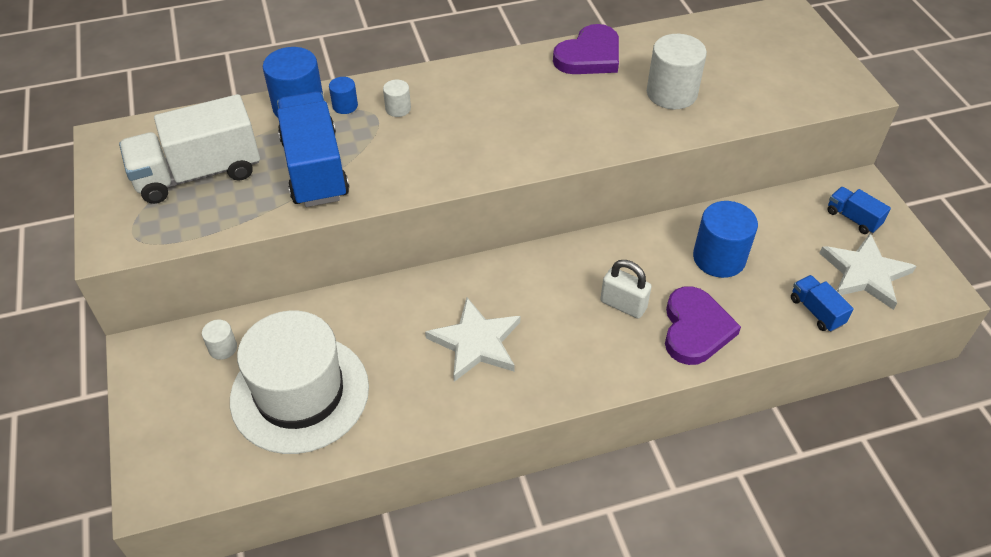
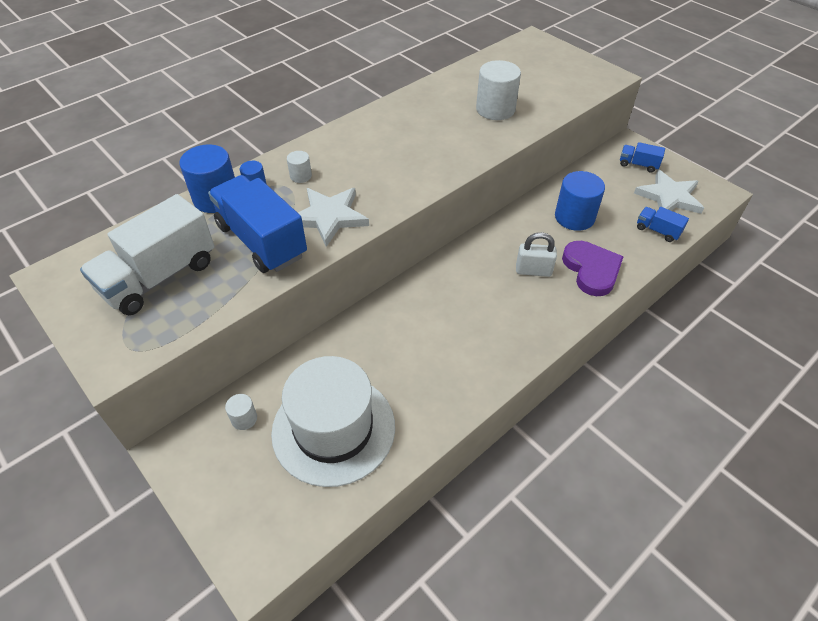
camera: 25 degrees left, 0 degrees up
(476, 342) = (447, 336): white star -> white star (329, 217)
(589, 56) = (420, 100): purple heart -> none

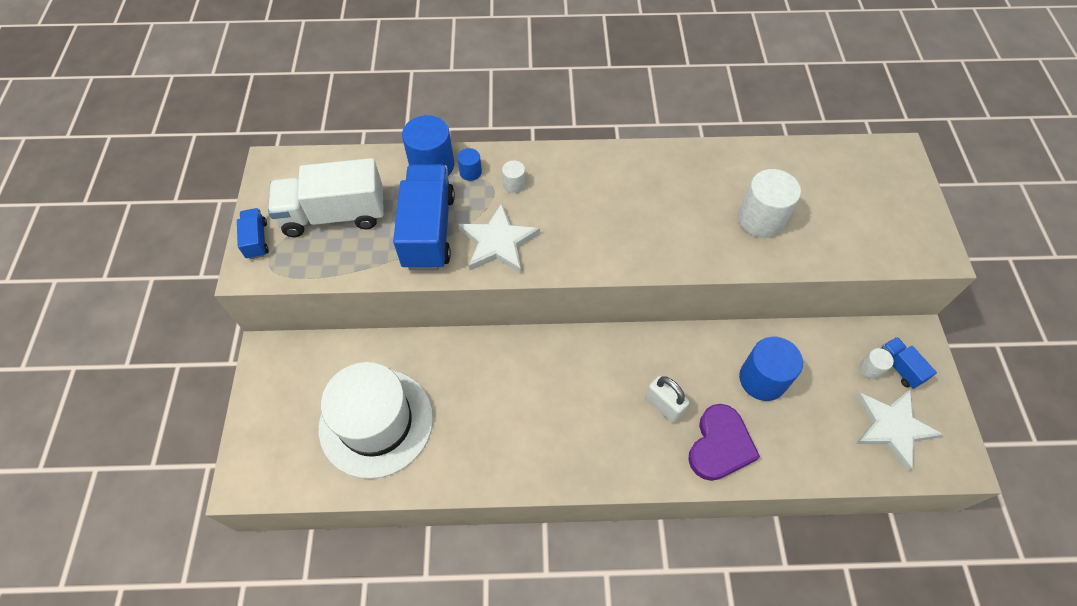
camera: 40 degrees right, 10 degrees up
(244, 419) = (328, 365): white cylinder -> white cylinder (870, 369)
(657, 231) = (834, 455): blue truck -> blue truck (256, 240)

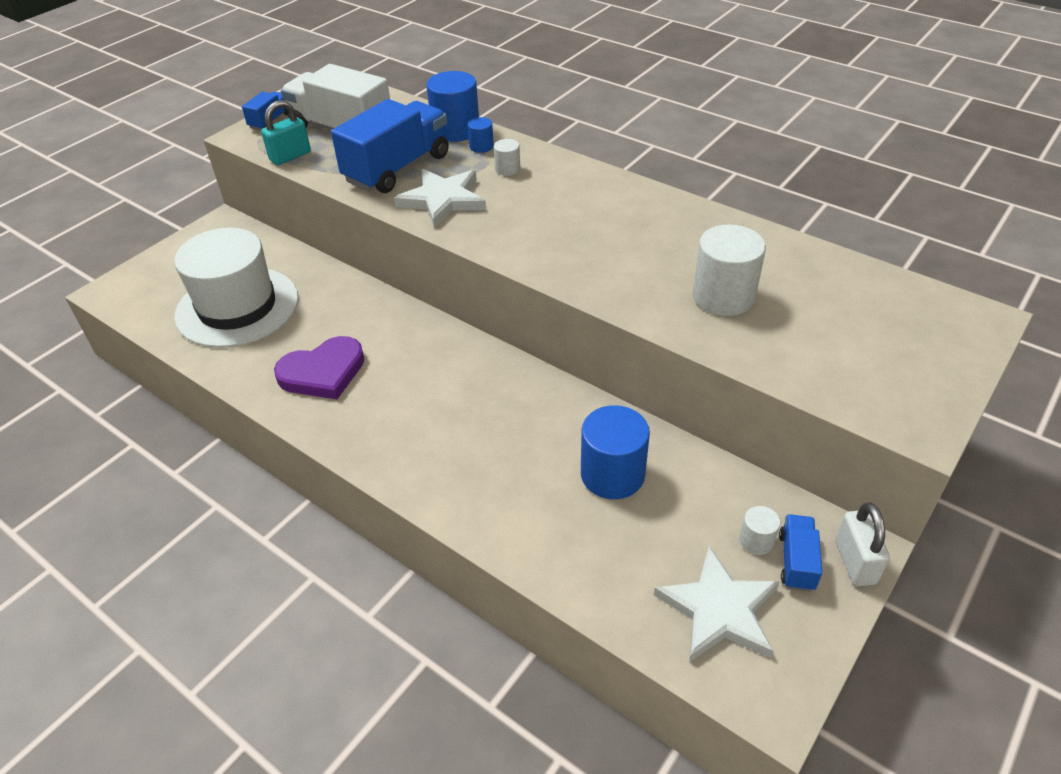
camera: 40 degrees right, 15 degrees down
(322, 269) = (290, 156): none -> turquoise padlock
(664, 405) = (483, 435): white padlock -> white padlock (855, 562)
(720, 445) = (500, 500): purple heart -> purple heart (323, 372)

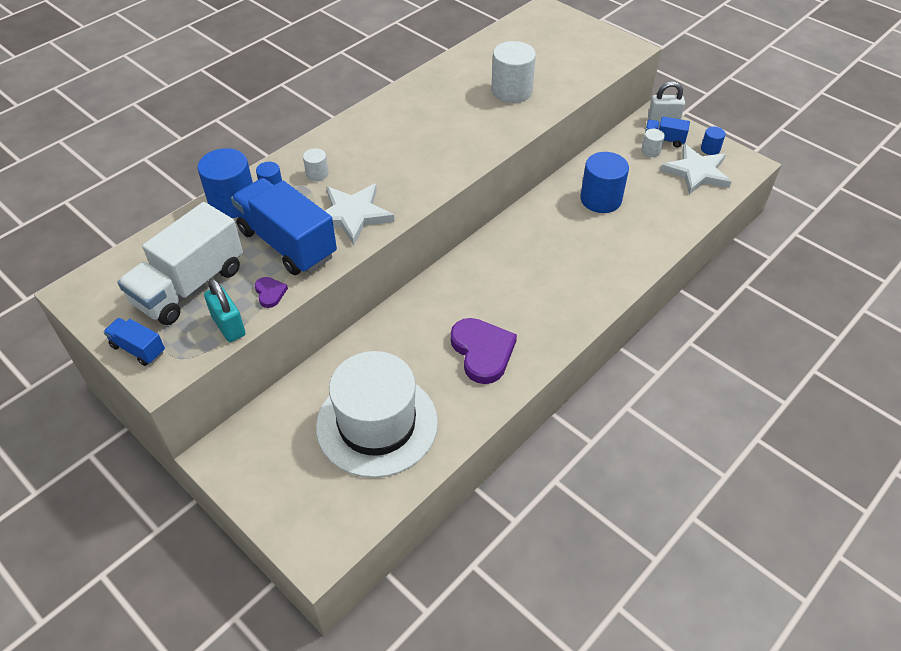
camera: 85 degrees left, 5 degrees up
(329, 170) = (270, 293): none -> purple heart
(797, 637) = (710, 149): none -> blue cylinder

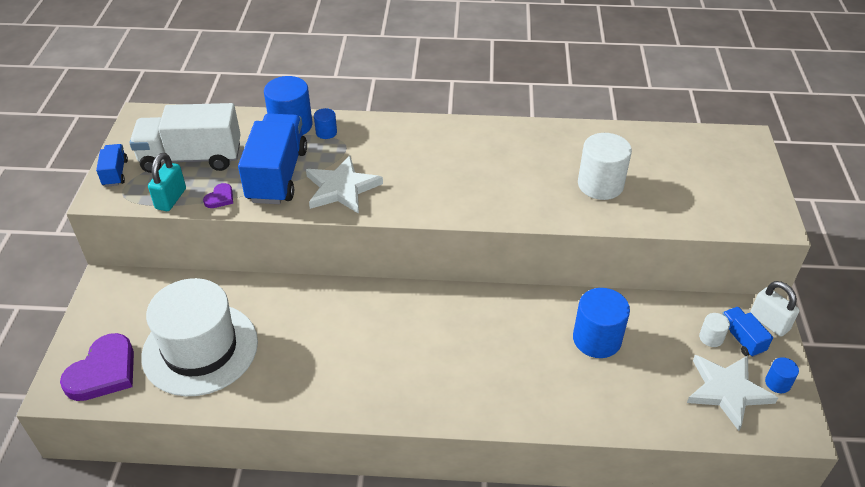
camera: 50 degrees right, 5 degrees down
(317, 174) = (365, 144): white cylinder -> none
(482, 352) = (329, 367): purple heart -> purple heart (103, 372)

